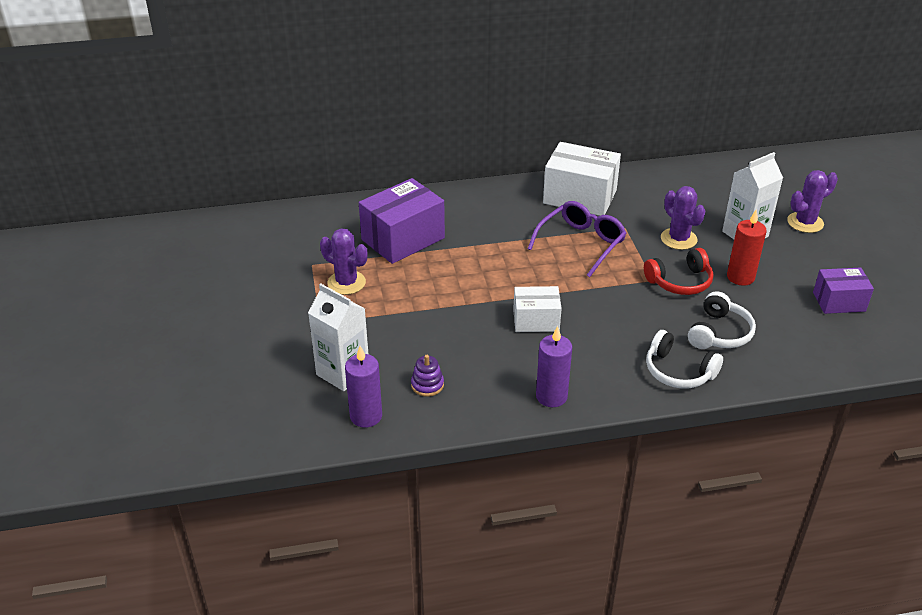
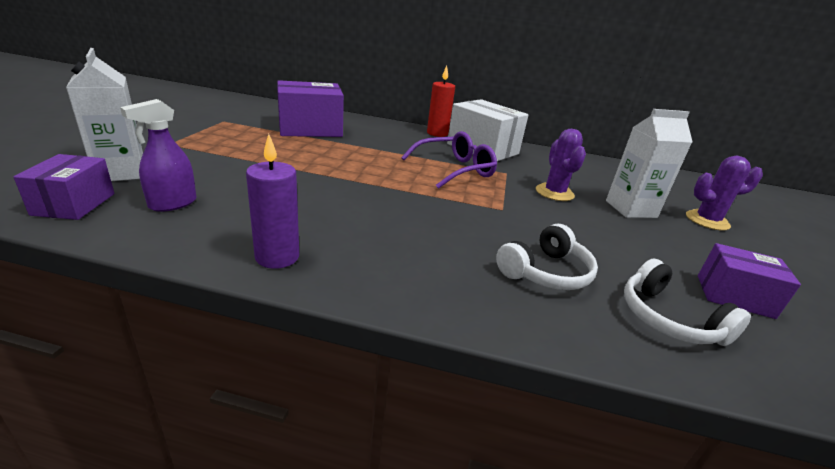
camera: 20 degrees right, 10 degrees down
(346, 283) = (229, 134): purple cactus -> none
(366, 416) = (74, 204): purple candle -> purple box
(427, 385) = (172, 204): purple stacking toy -> purple spray bottle
(536, 320) = (348, 198): white box -> none
(678, 371) = (459, 290): white headphones -> white headphones (668, 319)
(680, 282) = (531, 219): red headphones -> none
(740, 277) = (606, 236): red candle -> red candle (437, 133)

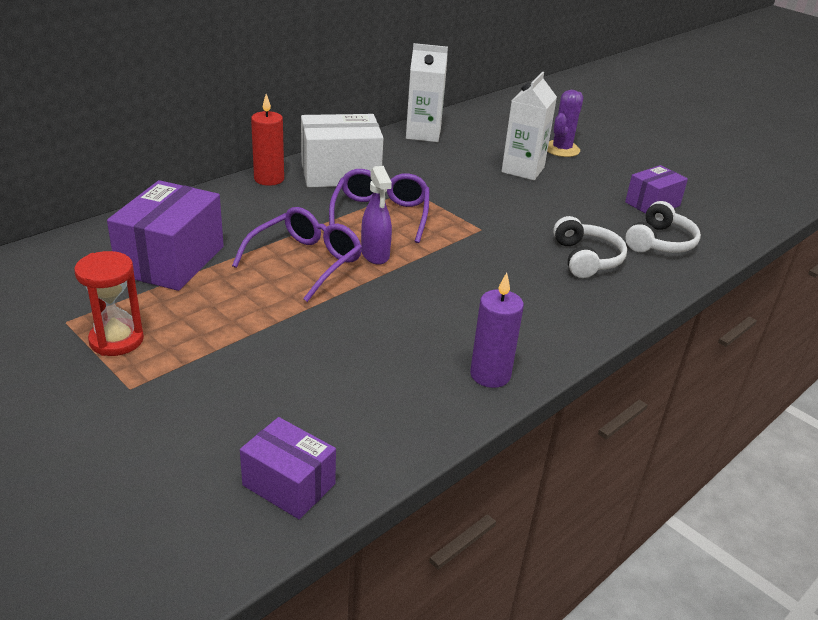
camera: 55 degrees left, 5 degrees up
(121, 172) = (212, 440): white carton -> white carton (423, 134)
(172, 204) = (337, 415): purple spray bottle -> purple spray bottle (375, 255)
(215, 133) = (116, 340): none -> red hourglass
(358, 159) = (306, 261): none -> purple glasses
(554, 193) = (470, 188): purple cactus -> none
(668, 319) = (660, 242): white headphones -> white headphones turned 60 degrees counterclockwise

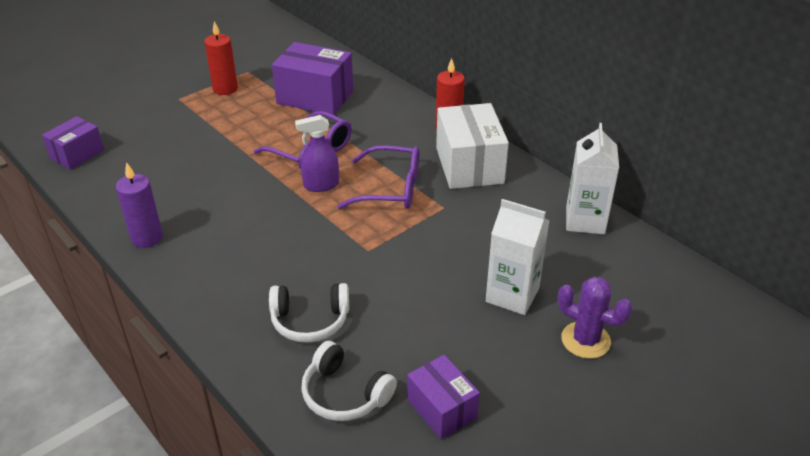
camera: 95 degrees right, 5 degrees up
(116, 340) = (225, 89): red hourglass -> red candle

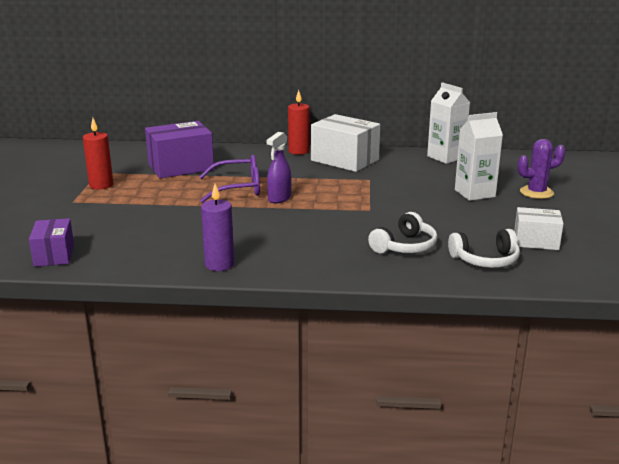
camera: 45 degrees left, 15 degrees down
(391, 188) = (324, 184): purple glasses -> none
(441, 409) = (536, 241): purple box -> white box

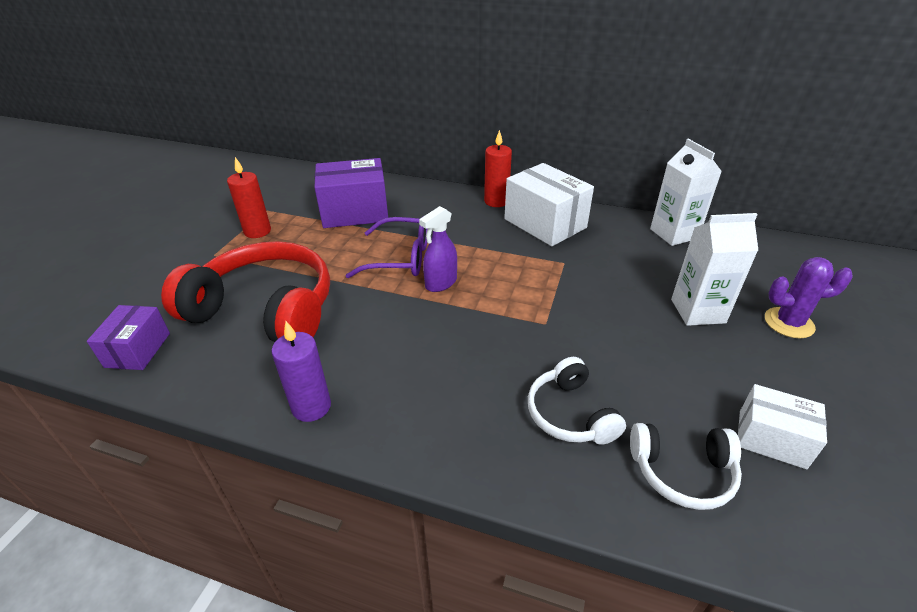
camera: 15 degrees right, 15 degrees up
(145, 225) = (265, 309): none -> red headphones
(405, 246) = (570, 414): white headphones -> white headphones turned 105 degrees clockwise

